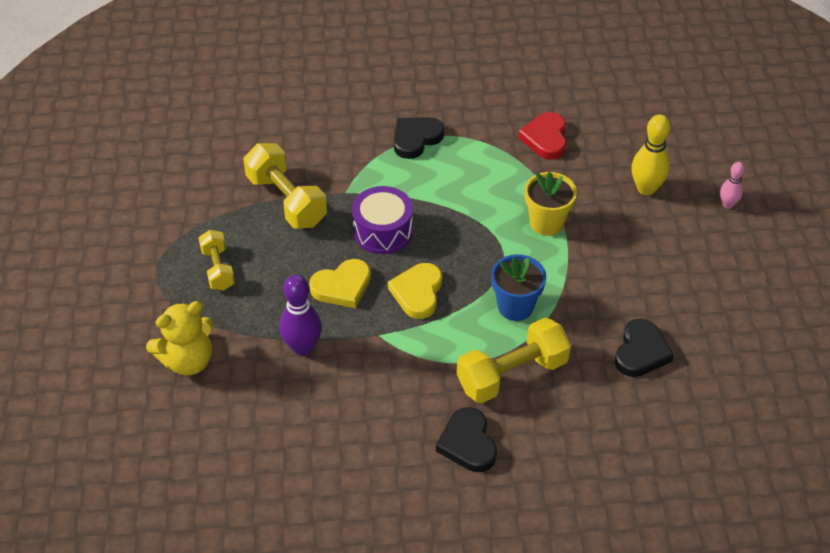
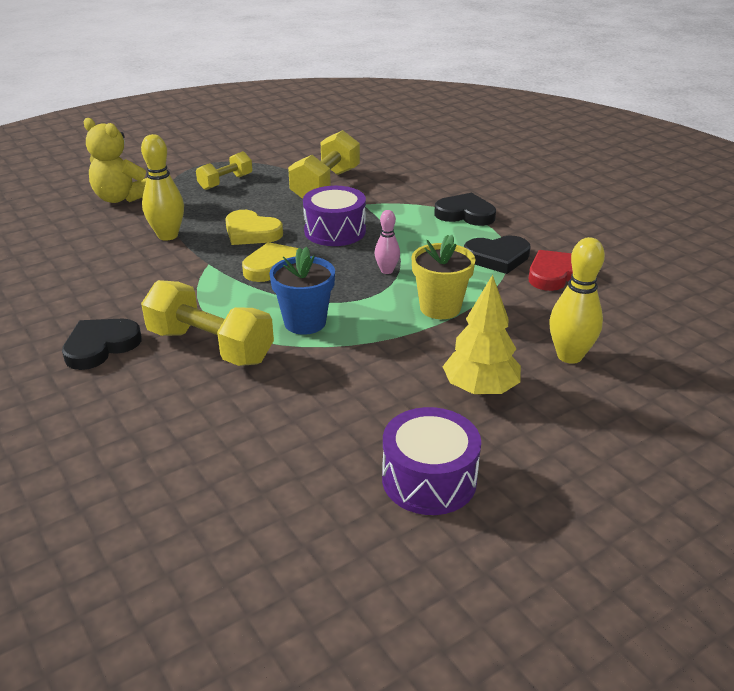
camera: 60 degrees right, 15 degrees down
(302, 347) = (168, 235): purple bowling pin -> yellow bowling pin
(641, 352) = (309, 424): black heart -> black heart (497, 257)
(654, 250) = (480, 389): none -> yellow tree
(725, 316) = (429, 479): none -> purple drum
(727, 204) = (625, 426): pink bowling pin -> pink bowling pin (387, 271)

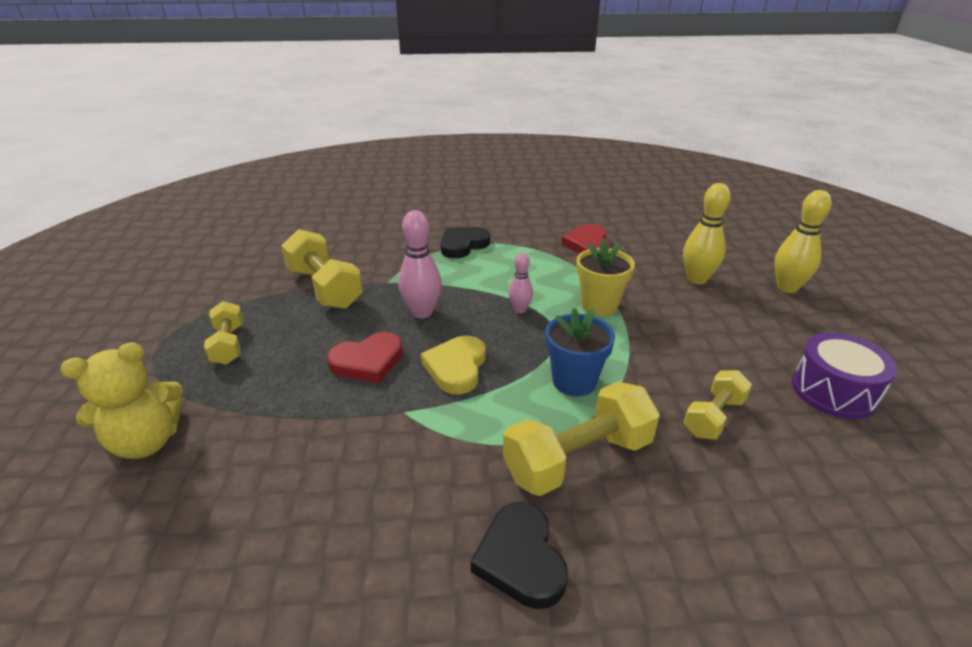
camera: 60 degrees left, 0 degrees up
(168, 235) = (303, 425): yellow bowling pin -> yellow bowling pin (787, 287)
(251, 232) = (368, 361): yellow heart -> red heart
(316, 404) = (713, 417): none -> yellow dumbbell
(335, 231) = (422, 312): purple drum -> pink bowling pin
(480, 389) = (723, 328): yellow tree -> none
(497, 257) = (544, 257): black heart -> none

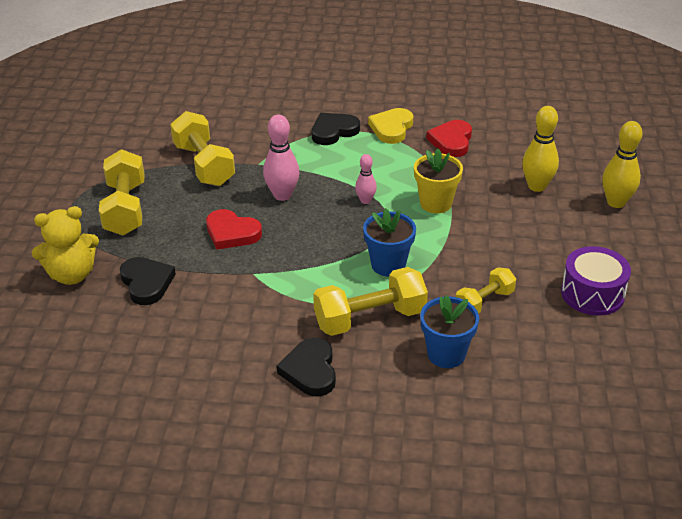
camera: 10 degrees right, 5 degrees up
(229, 345) = (125, 208): yellow dumbbell -> yellow dumbbell, size x1.66
(256, 442) = (146, 283): none -> black heart
(368, 361) = (232, 233): red heart -> red heart turned 45 degrees clockwise
(456, 367) = (299, 245): yellow heart -> yellow heart (391, 128)
(704, 502) = (446, 354): none -> blue flower pot

